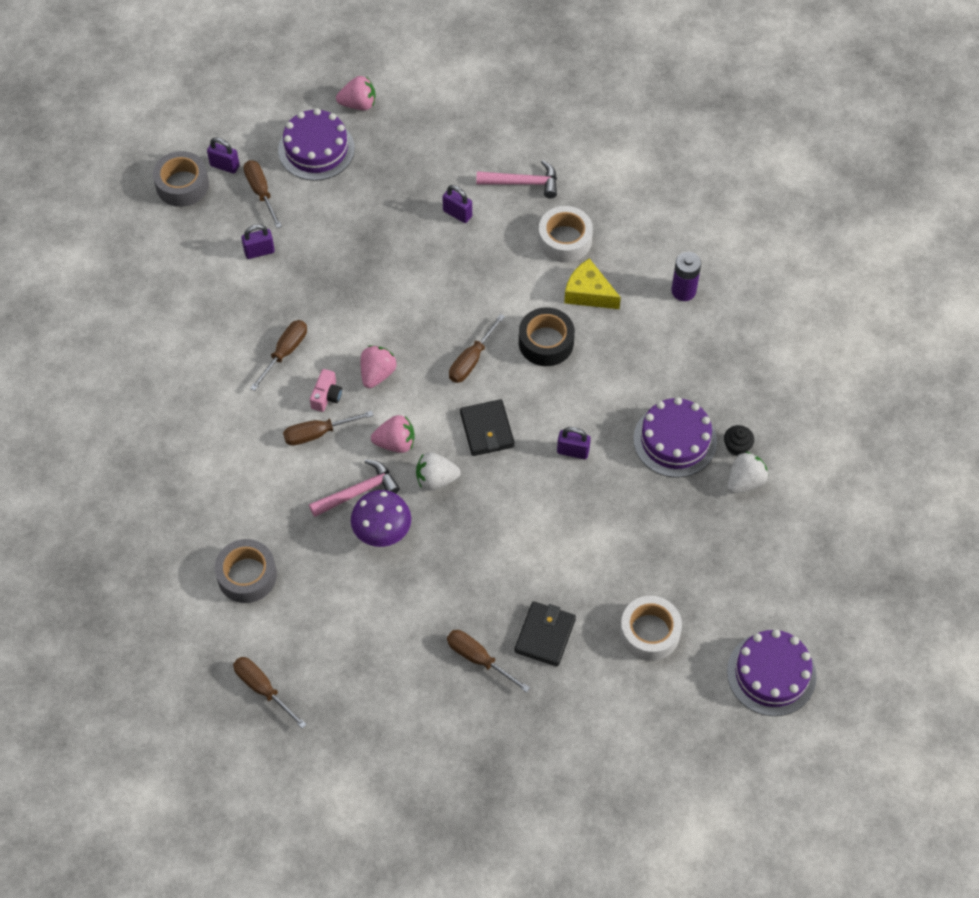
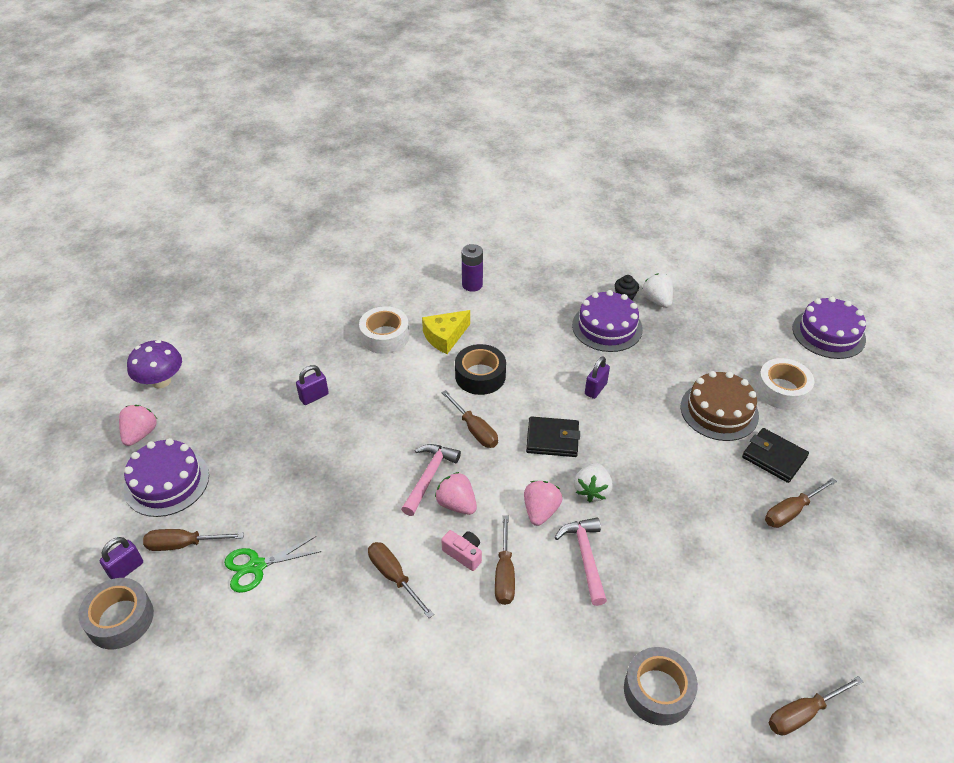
camera: 70 degrees left, 15 degrees down
(259, 251) = (256, 566): purple padlock -> green scissors
(382, 531) = (636, 549): purple mushroom -> purple mushroom (161, 381)
(523, 183) = (311, 345): pink hammer -> pink hammer (429, 476)
(590, 574) = (719, 411): none -> brown cake

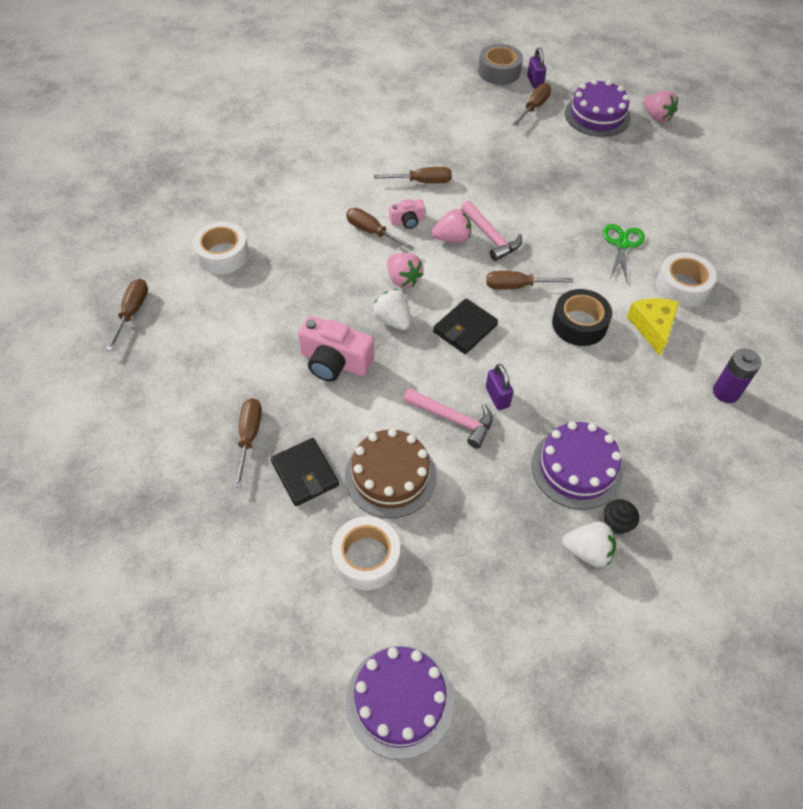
camera: 125 degrees right, 10 degrees up
(161, 381) = (712, 141): purple mushroom -> none
(256, 566) = (488, 129): green scissors -> green scissors (622, 244)
(314, 396) = (632, 212): purple padlock -> none
(585, 557) = (343, 280): pink hammer -> pink hammer (453, 419)
(658, 691) = (223, 255): grey tape -> white tape
(671, 503) = (335, 362): none -> pink camera
(774, 457) = (305, 474): black wallet -> black wallet turned 75 degrees clockwise

